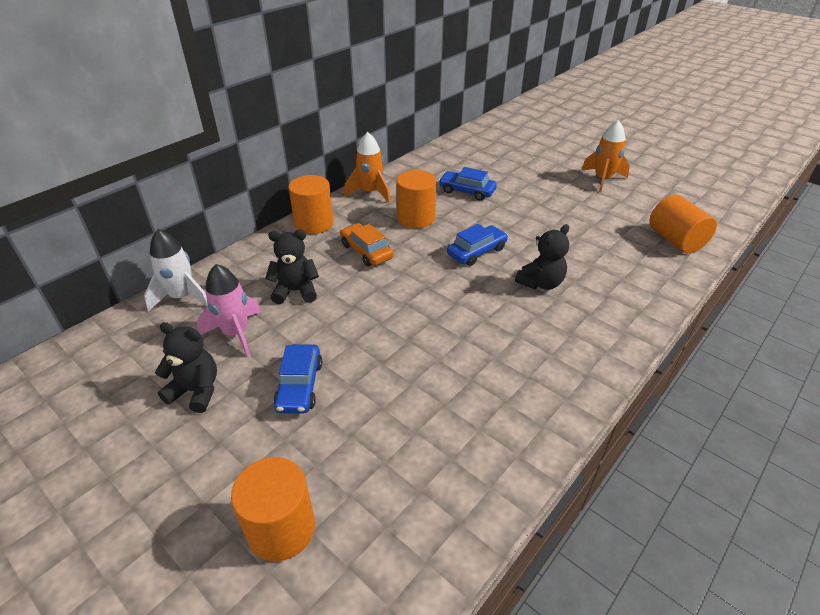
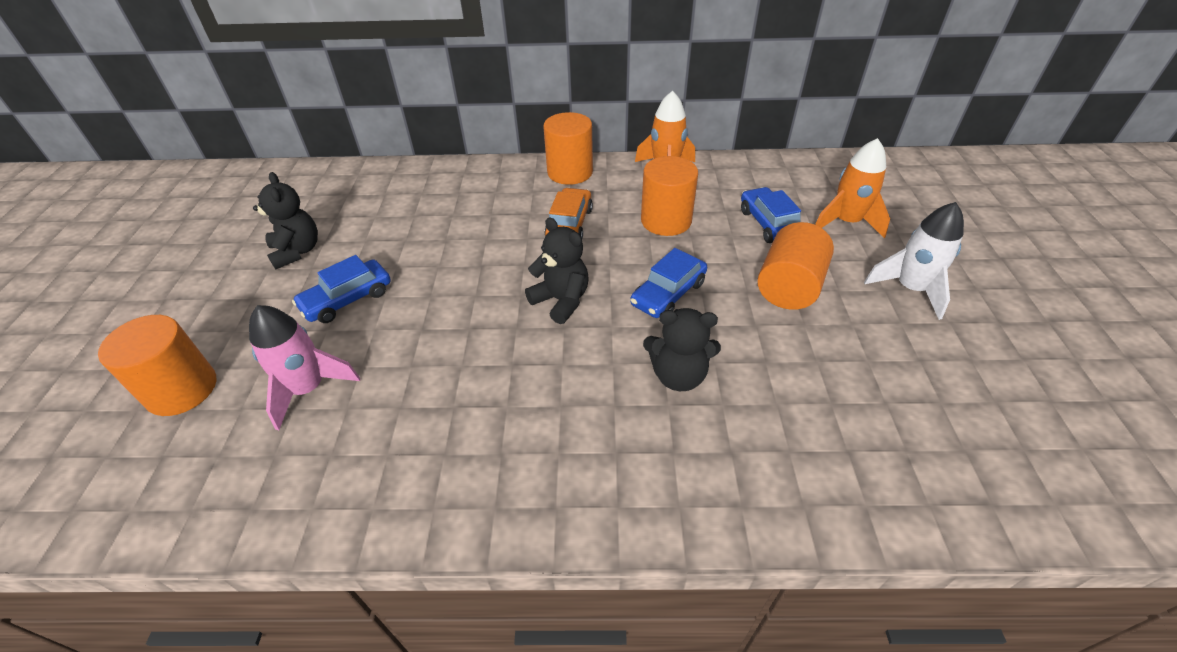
camera: 50 degrees right, 5 degrees up
(182, 297) = (395, 176): white rocket -> white rocket (910, 289)
(236, 333) = (379, 227): pink rocket -> pink rocket (309, 389)
(296, 291) = (464, 222): black teddy bear -> black teddy bear (561, 301)
(476, 252) = (668, 293): blue car -> blue car turned 120 degrees clockwise
(603, 179) = (995, 316): orange rocket -> orange rocket (846, 222)
(675, 240) = (970, 469): orange cylinder -> orange cylinder (789, 287)

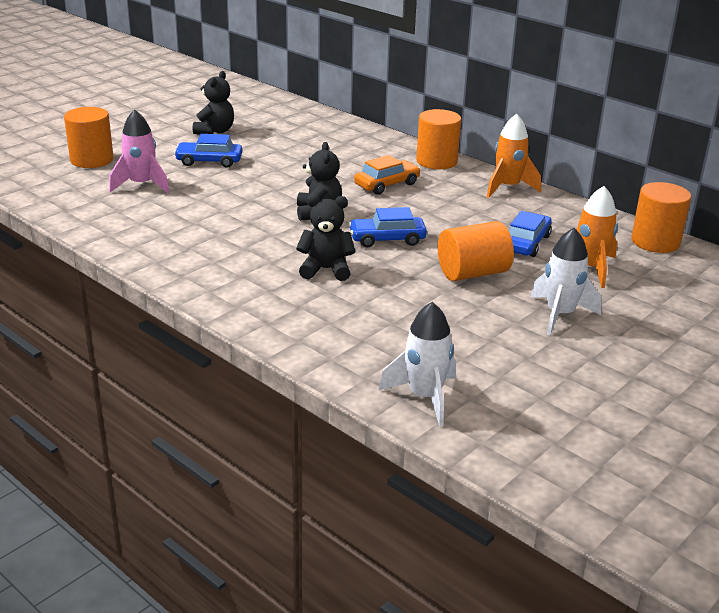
camera: 40 degrees right, 15 degrees down
(666, 220) = (454, 210): orange cylinder -> orange cylinder (655, 242)
(678, 375) = (326, 269): black teddy bear -> black teddy bear turned 135 degrees clockwise
(1001, 484) = (424, 397): none -> white rocket

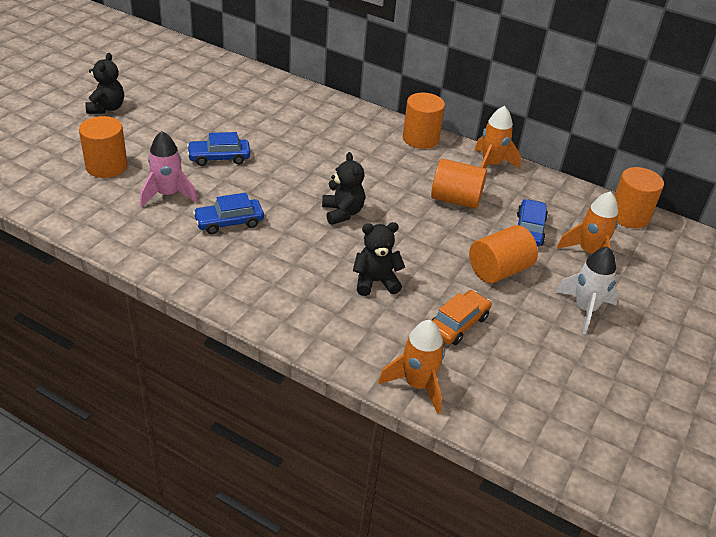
camera: 15 degrees left, 10 degrees up
(215, 131) = (209, 118): black teddy bear -> black teddy bear (107, 108)
(329, 356) = (417, 385): none -> orange rocket
(387, 184) = (389, 171): orange car -> orange car (458, 324)
(387, 239) = (413, 238): blue car -> blue car (229, 222)
(424, 397) = (512, 419): white rocket -> none
(451, 212) = (455, 200): none -> orange cylinder

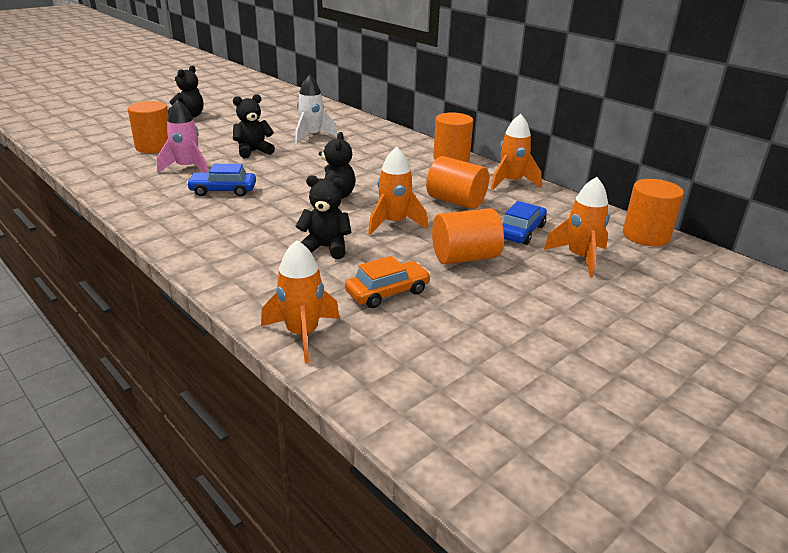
camera: 20 degrees right, 10 degrees down
(219, 158) = (253, 151): blue car -> black teddy bear
(417, 239) = (394, 223): none -> orange rocket
(584, 309) = (545, 302): white rocket -> white rocket (311, 136)

